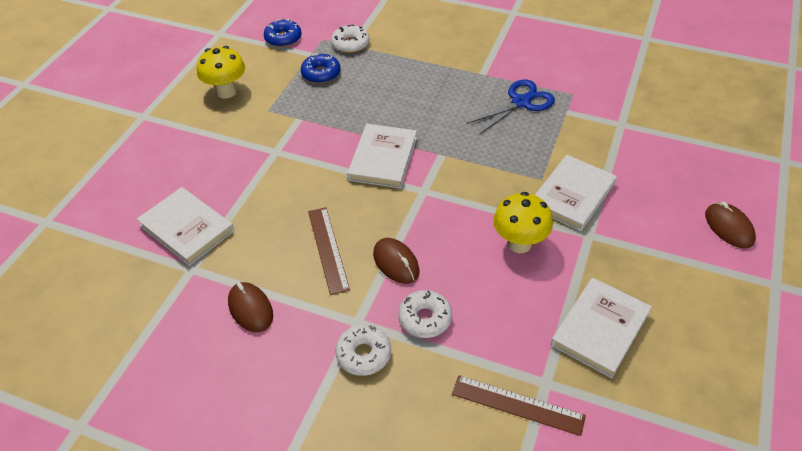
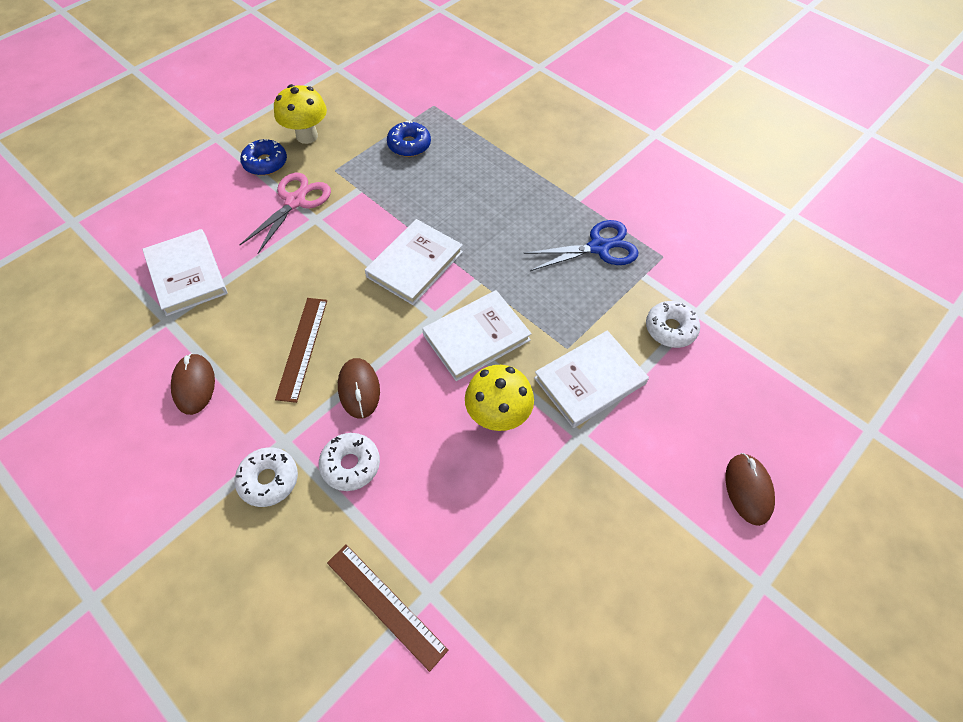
camera: 20 degrees right, 10 degrees up
(249, 143) = (295, 201): none -> pink scissors
(283, 38) = (395, 92): blue donut -> blue donut (265, 163)
(350, 44) = (458, 120): white donut -> white donut (670, 329)
(600, 329) = (524, 554): white book -> white book (476, 337)

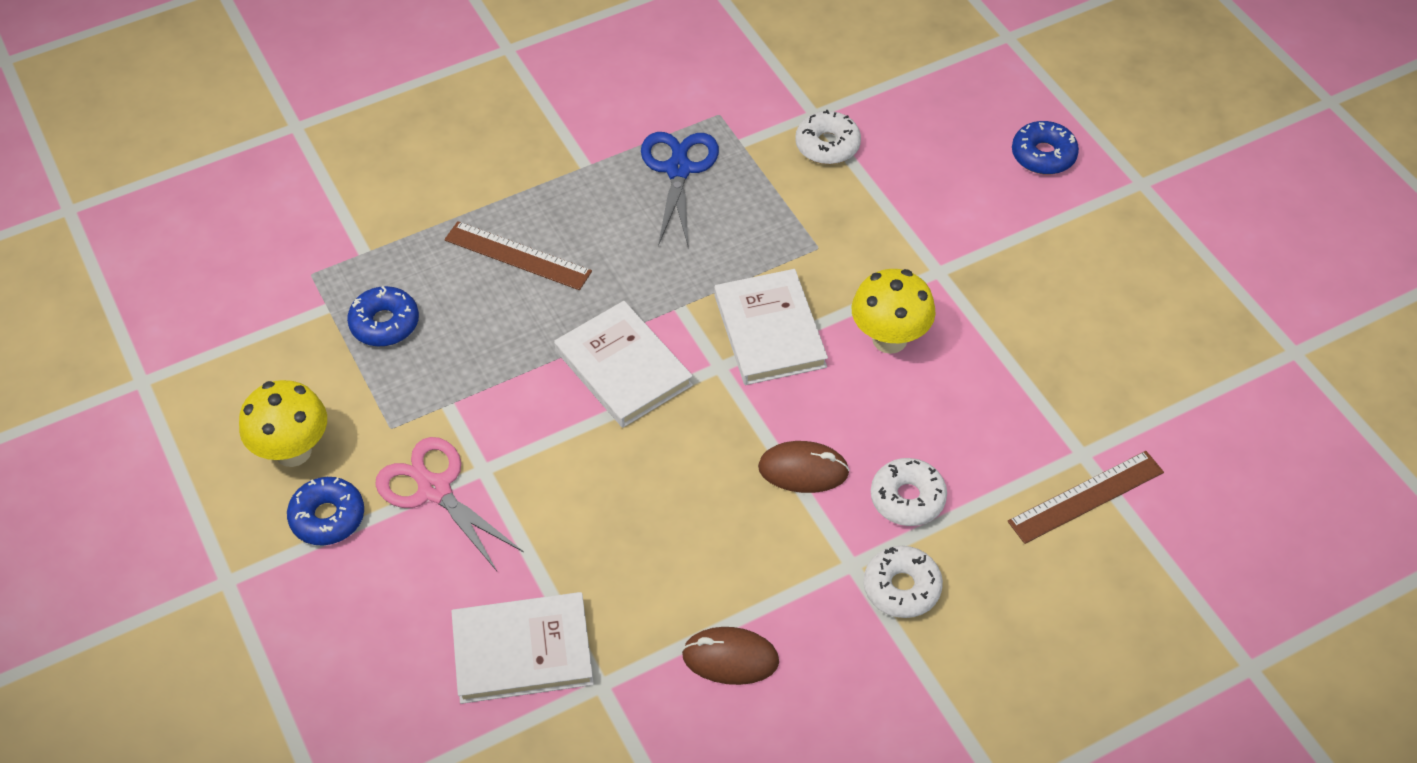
camera: 70 degrees left, 5 degrees down
(302, 348) = (715, 522): brown ruler -> brown ruler (517, 255)
(590, 381) = (871, 240): white book -> none
(748, 489) = (1043, 155): brown mouse -> blue donut

